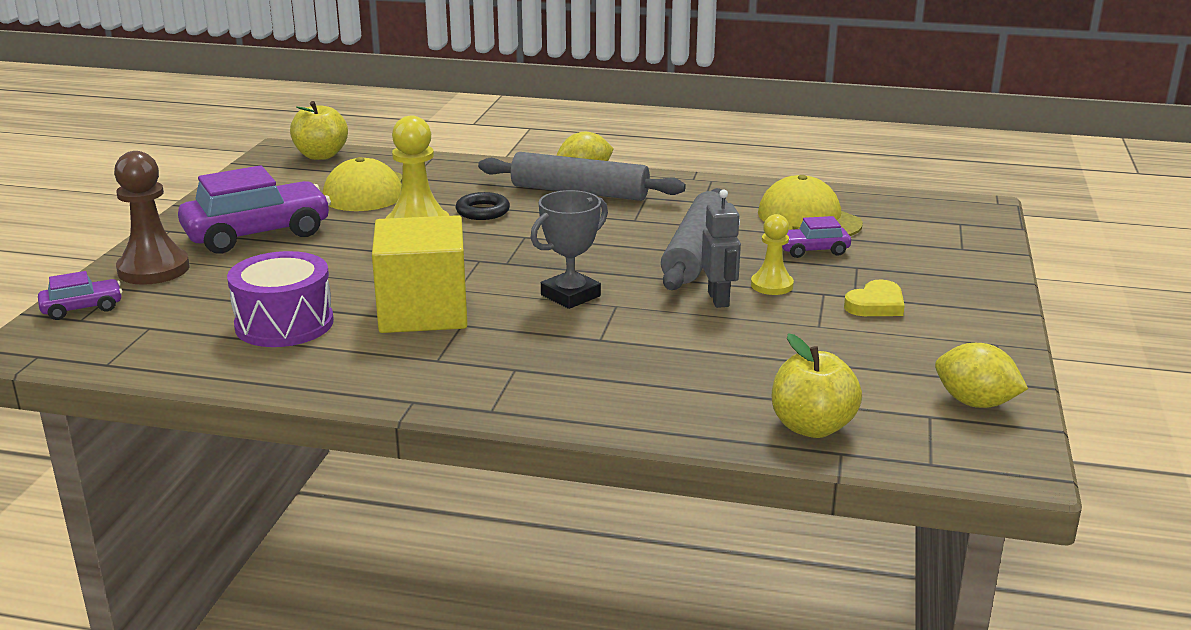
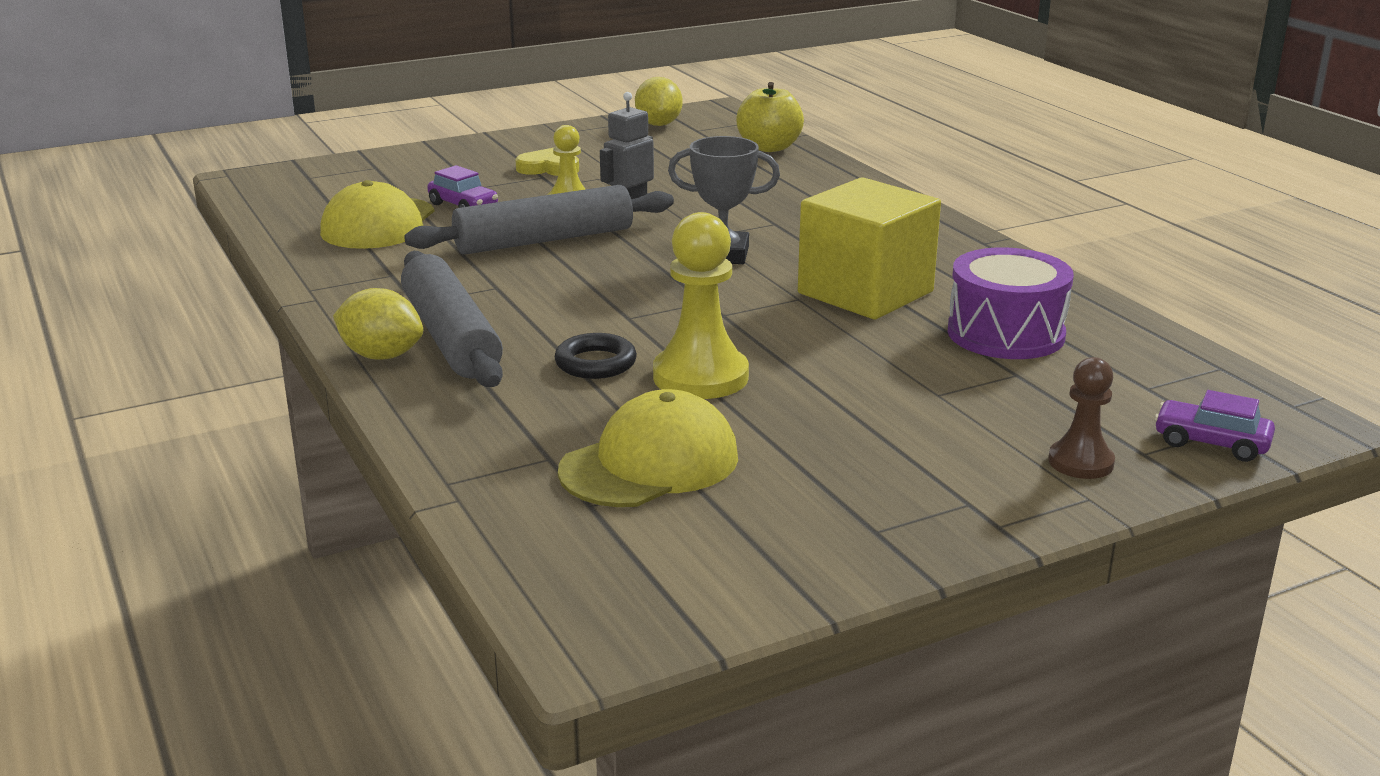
camera: 130 degrees left, 0 degrees up
(153, 269) = (1080, 462): brown pawn -> brown pawn, size x0.60
(257, 234) = (891, 458): purple car -> none
(321, 155) = (566, 583): yellow apple -> none

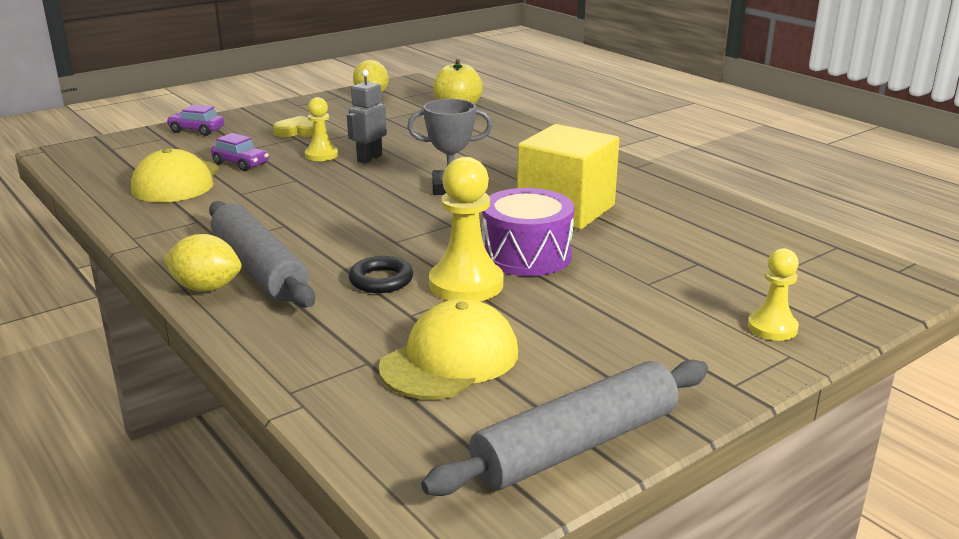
camera: 10 degrees left, 0 degrees up
(544, 240) = (311, 186): grey rolling pin -> grey rolling pin (575, 445)
(1005, 334) = (678, 233): purple drum -> purple drum (526, 255)
(1080, 462) = (772, 328): brown pawn -> yellow pawn
(1211, 443) = (856, 304): purple car -> purple car (196, 130)

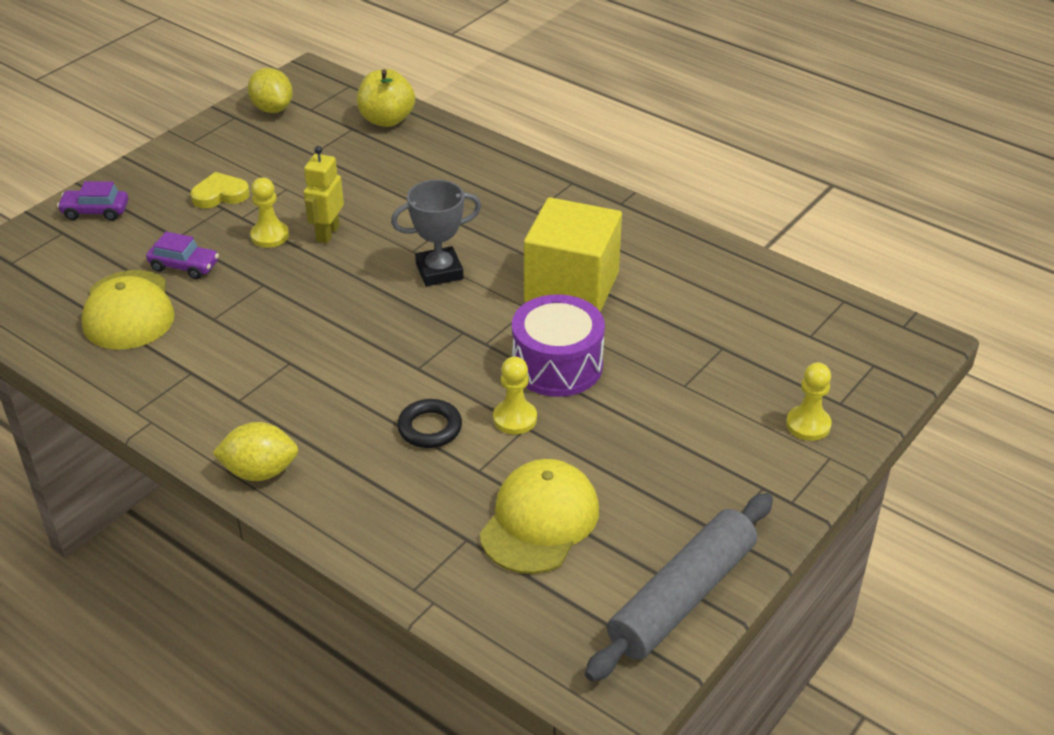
camera: 15 degrees left, 15 degrees up
(259, 268) = (298, 433): grey rolling pin -> none
(369, 158) = (327, 233): grey robot -> yellow robot
(466, 284) = (515, 418): yellow pawn -> yellow pawn, size x0.60

